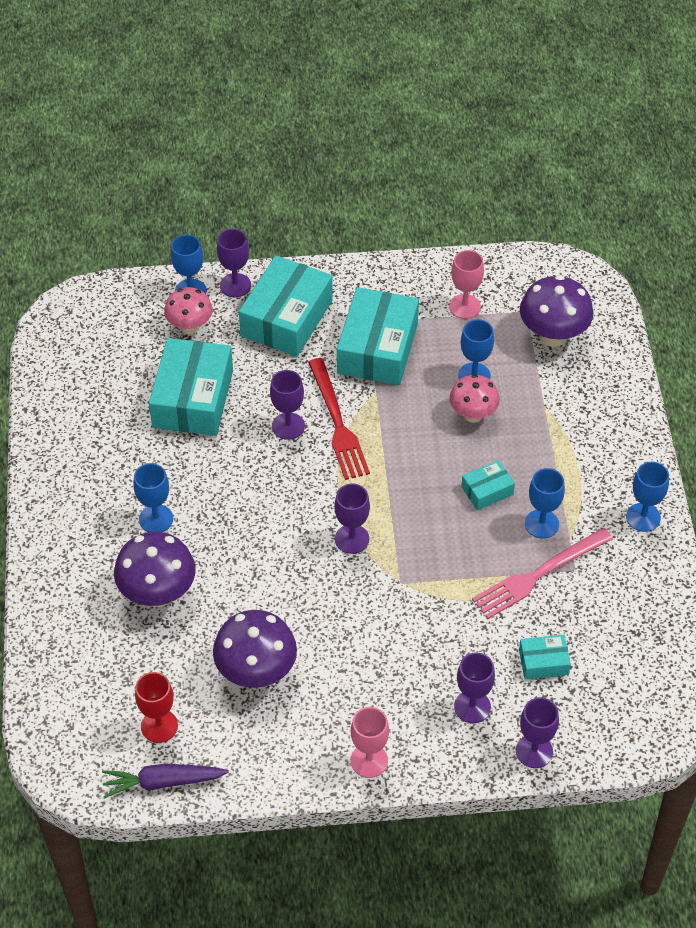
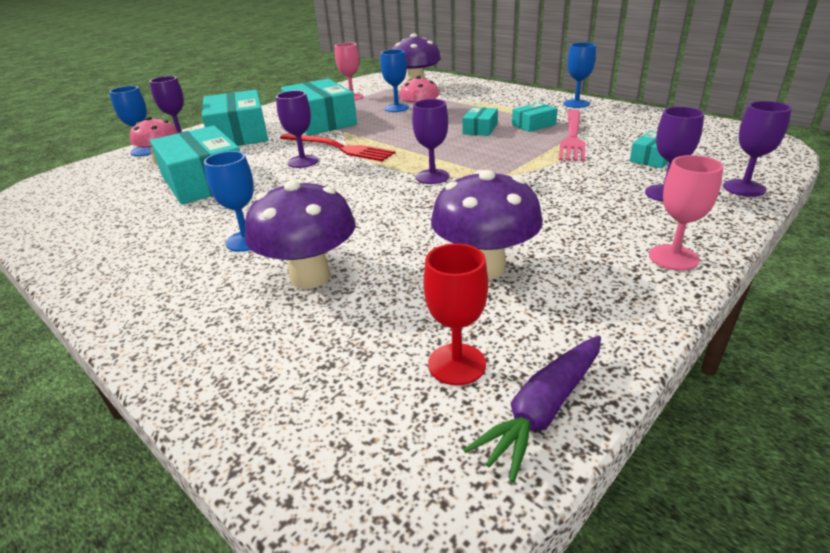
camera: 40 degrees left, 20 degrees down
(541, 524) = (533, 125): blue goblet -> turquoise box

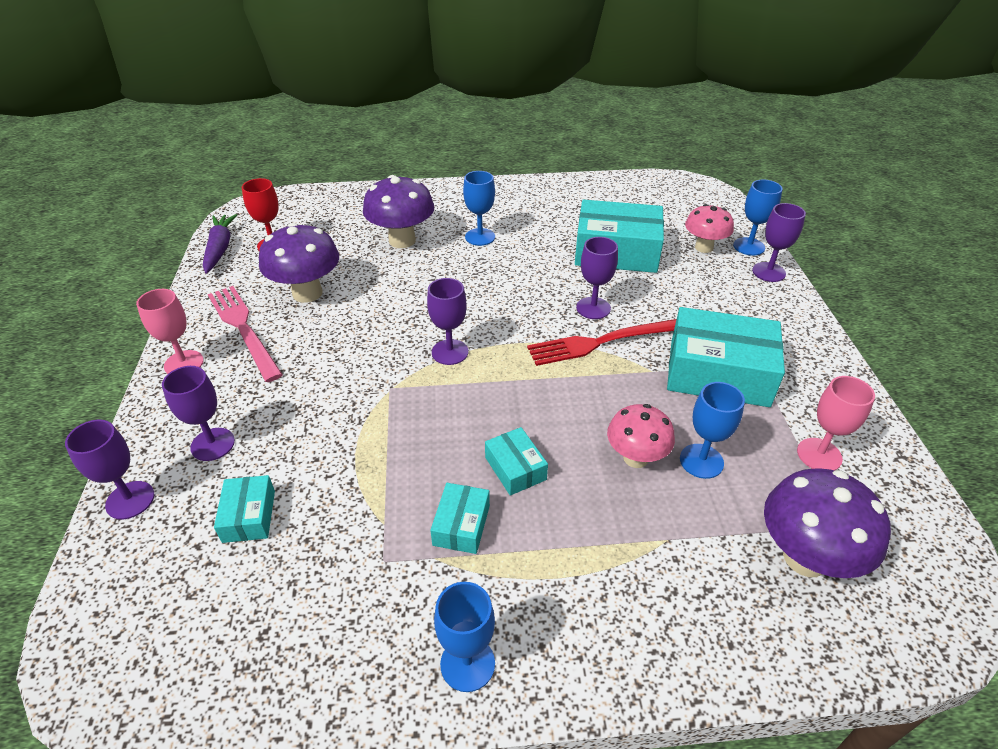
camera: 130 degrees right, 10 degrees up
(239, 134) = (738, 305): turquoise box -> none
(572, 137) = (381, 517): pink fork -> pink fork (243, 329)

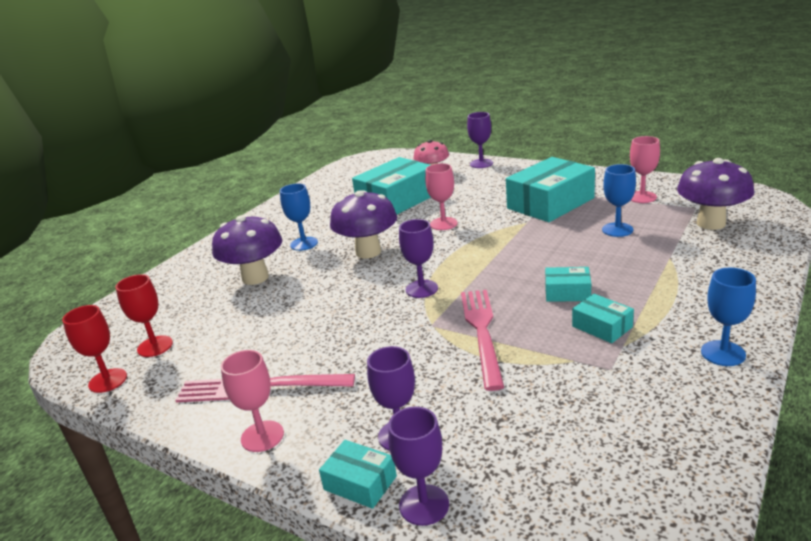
camera: 50 degrees left, 15 degrees down
(220, 248) = (108, 380): purple carrot -> red goblet
(249, 516) = (509, 429): turquoise box -> turquoise box (360, 483)
(307, 293) = (257, 341): purple mushroom -> purple mushroom (368, 252)
(397, 430) = (482, 332): none -> pink fork
(593, 308) = (443, 224): purple goblet -> pink goblet
(602, 342) = (480, 230): red fork -> none
(635, 458) = (596, 248): pink mushroom -> none
(749, 246) = (450, 161): blue goblet -> none

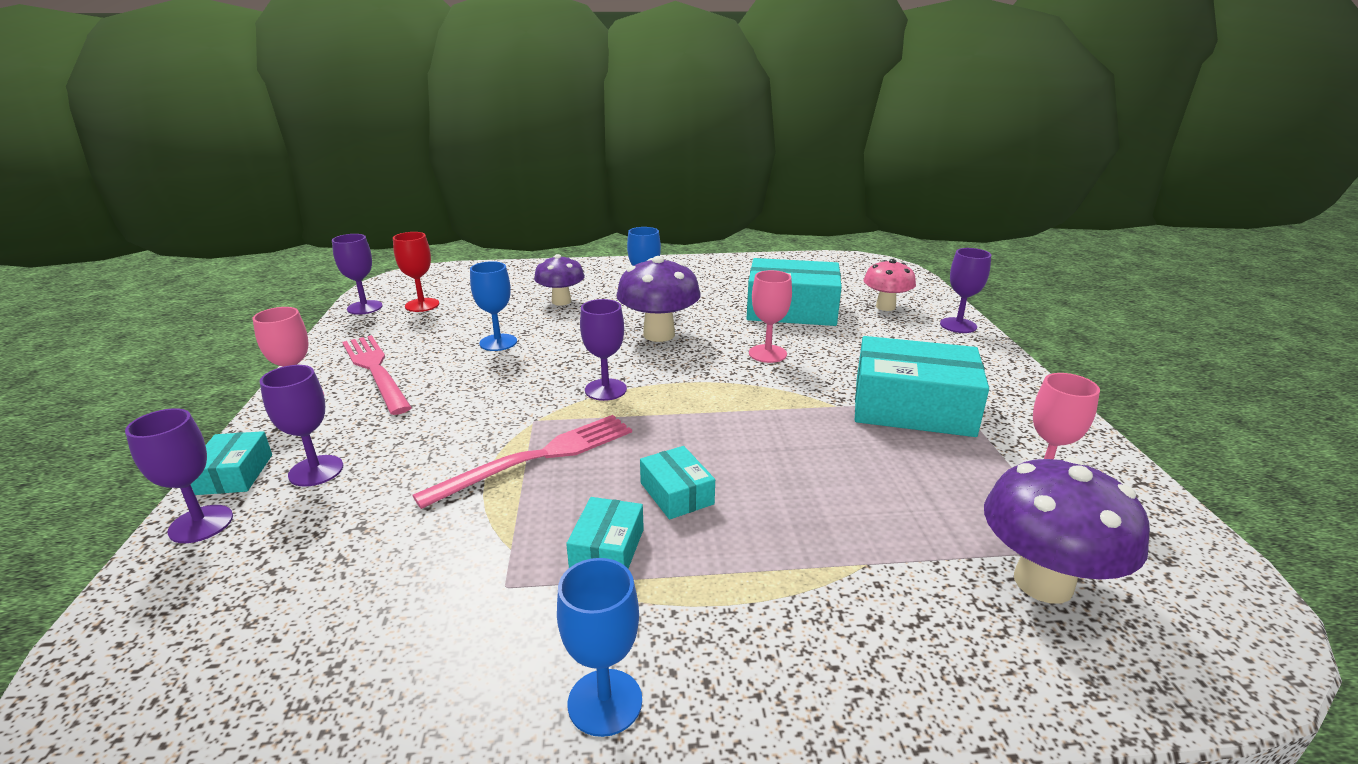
camera: 50 degrees right, 0 degrees up
(108, 380) = (364, 307): red goblet -> purple goblet
(255, 278) = (561, 301): purple mushroom -> purple mushroom, size x0.67
(617, 230) = (901, 486): blue goblet -> blue goblet (498, 342)

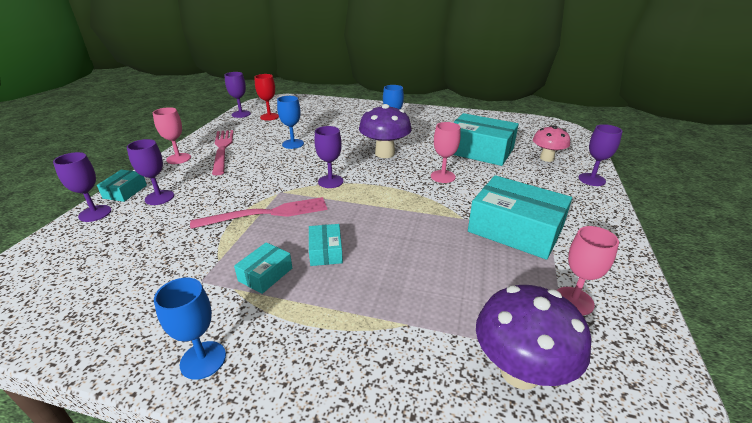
camera: 20 degrees right, 5 degrees up
(561, 301) = (343, 125): purple mushroom -> none

